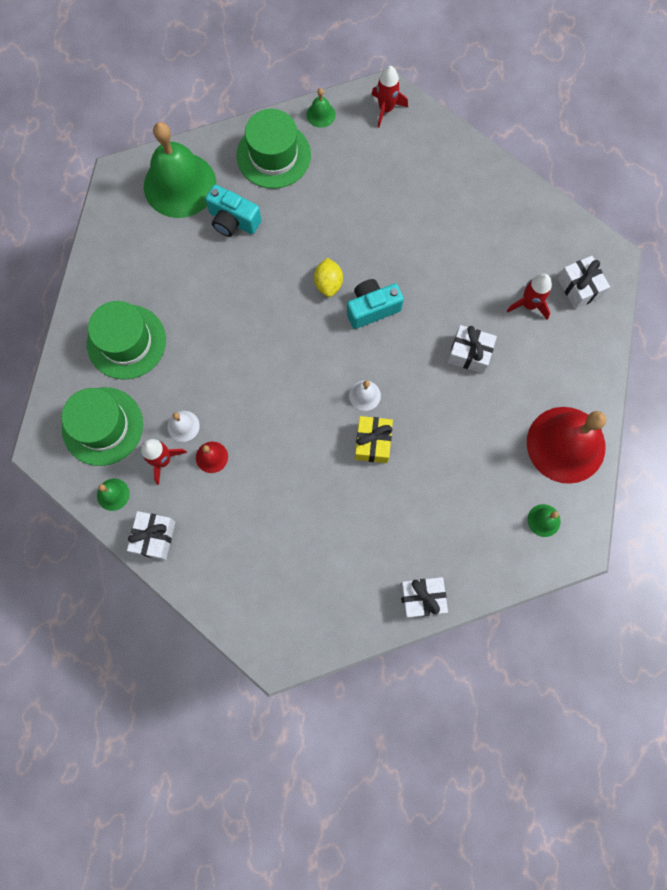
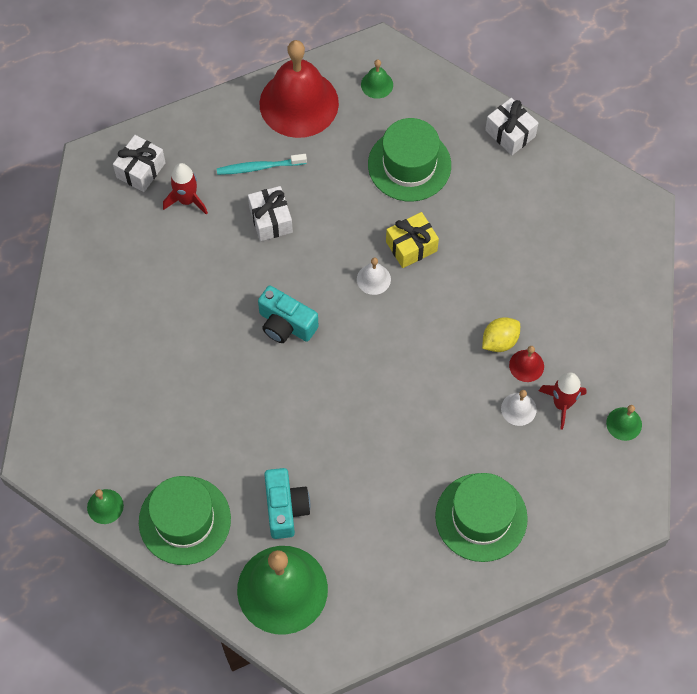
camera: 125 degrees left, 10 degrees down
(102, 426) = (574, 478): green hat -> green hat (409, 165)
(154, 537) = (630, 363): white gift -> none
(328, 283) = (288, 377): yellow lemon -> yellow lemon (499, 341)
(386, 109) = (56, 447): red rocket -> none
(523, 375) = (260, 167): none -> turquoise toothbrush

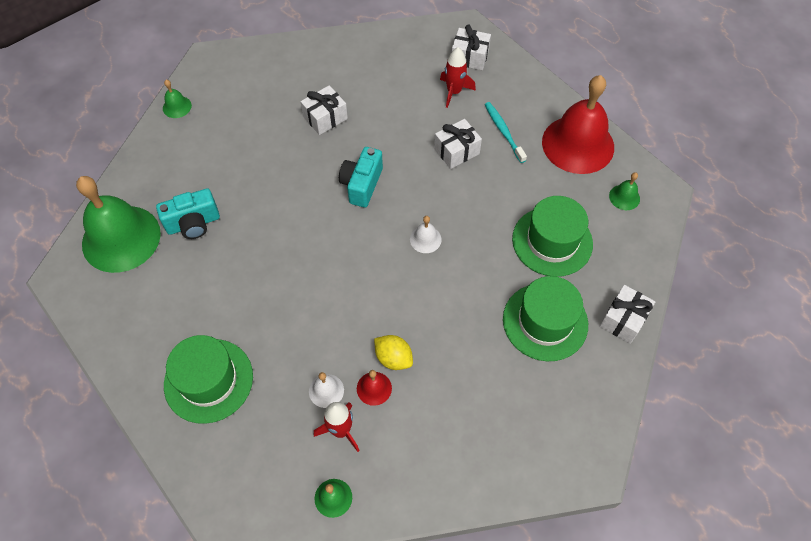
camera: 75 degrees right, 5 degrees down
(179, 342) = (325, 118): none -> white gift
(184, 520) = (173, 158): green hat -> green hat (545, 321)
(411, 246) = (468, 261): yellow gift -> none

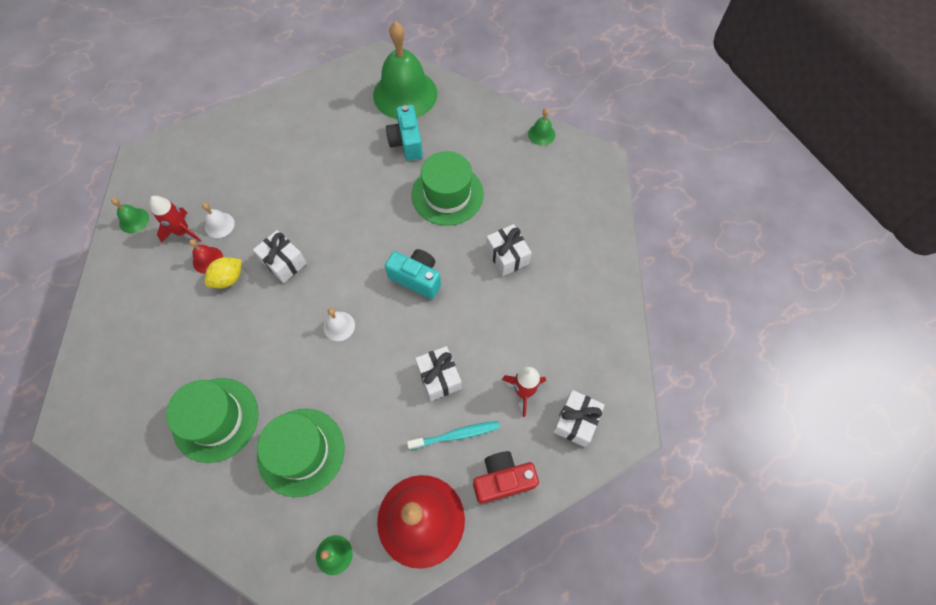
camera: 100 degrees right, 5 degrees up
(208, 380) = (259, 147): green hat -> green hat (447, 194)
(529, 97) = (502, 480): none -> red camera
(623, 319) = (190, 501): white gift -> white gift (283, 262)

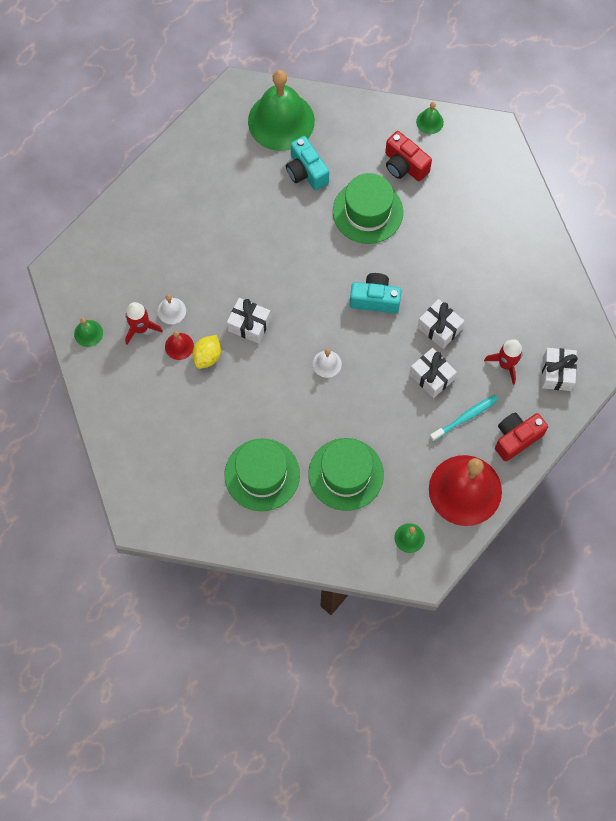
camera: 20 degrees left, 5 degrees up
(501, 164) = (404, 165): none -> red camera
(507, 256) = (445, 252): white gift -> white gift (439, 328)

